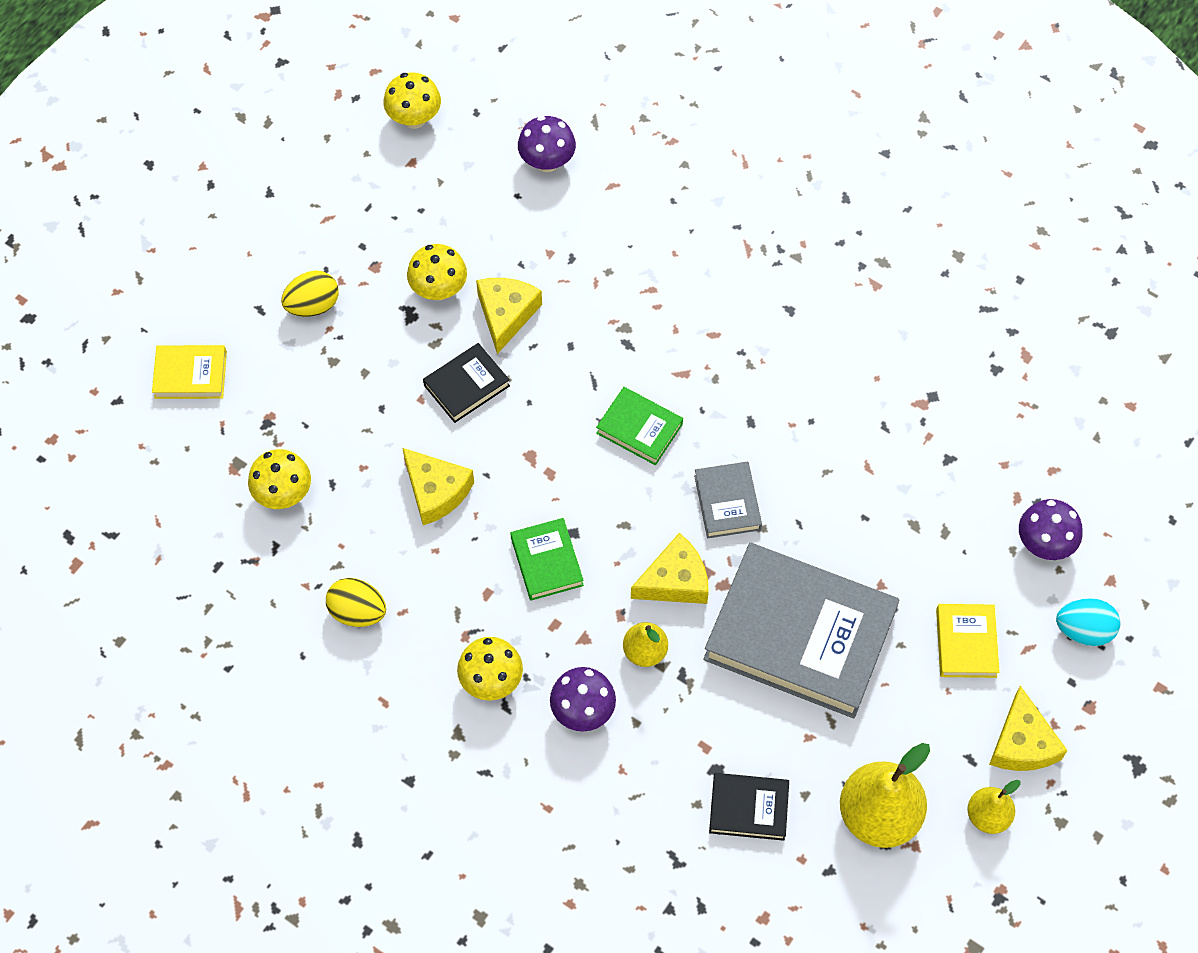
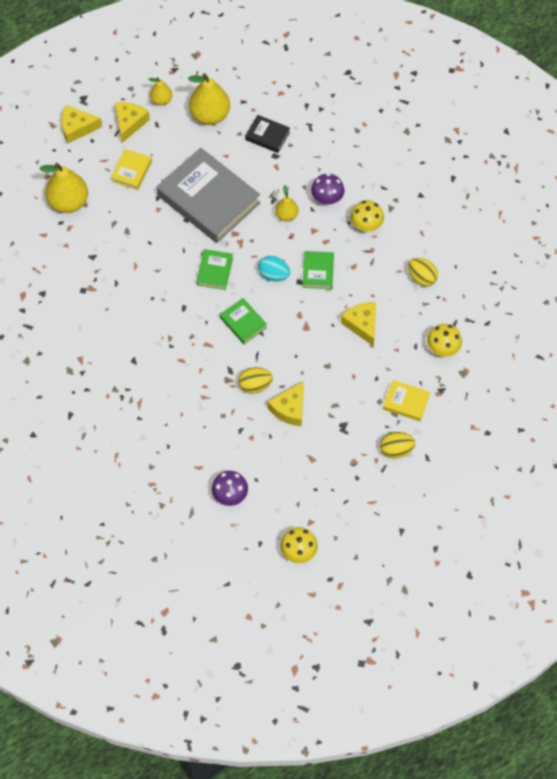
camera: 160 degrees left, 0 degrees up
(190, 375) = (476, 431): yellow book -> yellow book (406, 402)
(439, 289) = (322, 436): yellow mushroom -> none
(466, 385) = (326, 375): black book -> none
(576, 333) = (255, 385): none -> yellow egg
(675, 580) = (257, 243): yellow cheese -> yellow cheese (77, 128)
(727, 502) = (214, 271): grey book -> green book
(1044, 543) = (68, 202): purple mushroom -> yellow pear
(1083, 630) = (73, 159): turquoise egg -> turquoise egg (273, 275)

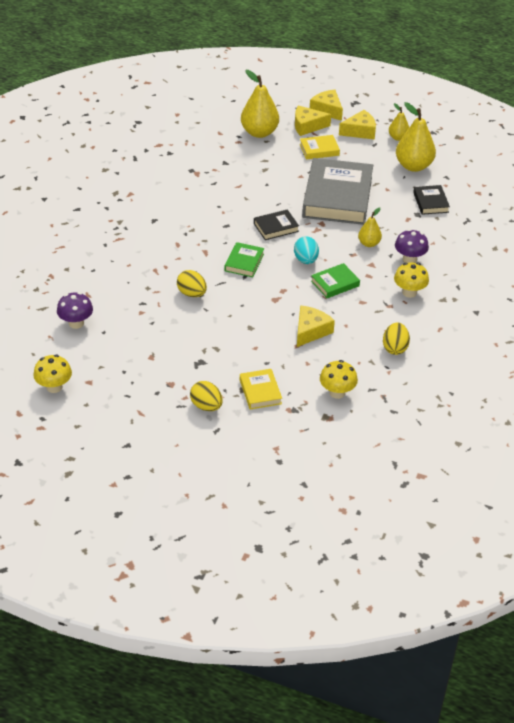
camera: 55 degrees right, 20 degrees down
(214, 271) = (276, 227): green book -> black book
(289, 409) = (188, 323): yellow cheese -> yellow cheese (307, 126)

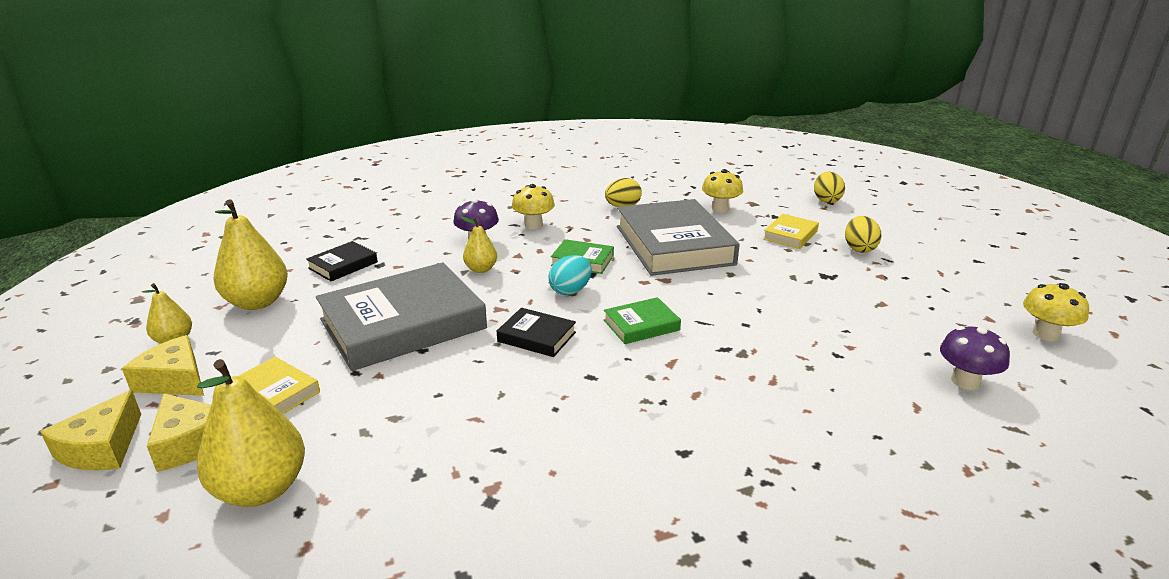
camera: 130 degrees left, 15 degrees down
(192, 293) = (756, 330): yellow egg -> yellow egg (826, 200)
(311, 331) = (674, 245): yellow cheese -> grey book

